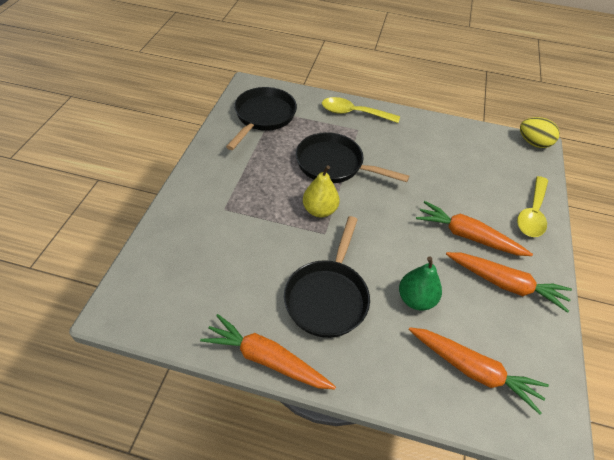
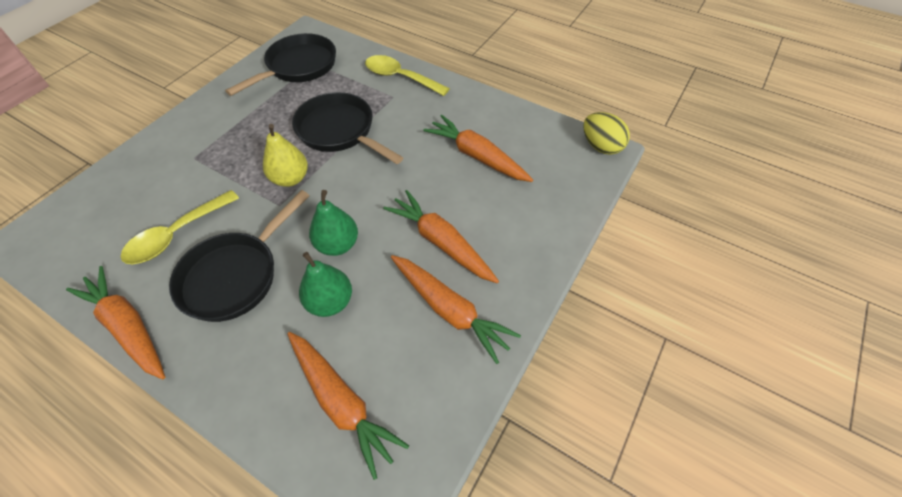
camera: 20 degrees right, 5 degrees up
(392, 254) = (337, 244): none -> green pear
(452, 166) = (477, 156): none -> orange carrot
(532, 214) = (541, 232): yellow spoon -> yellow spoon (176, 235)

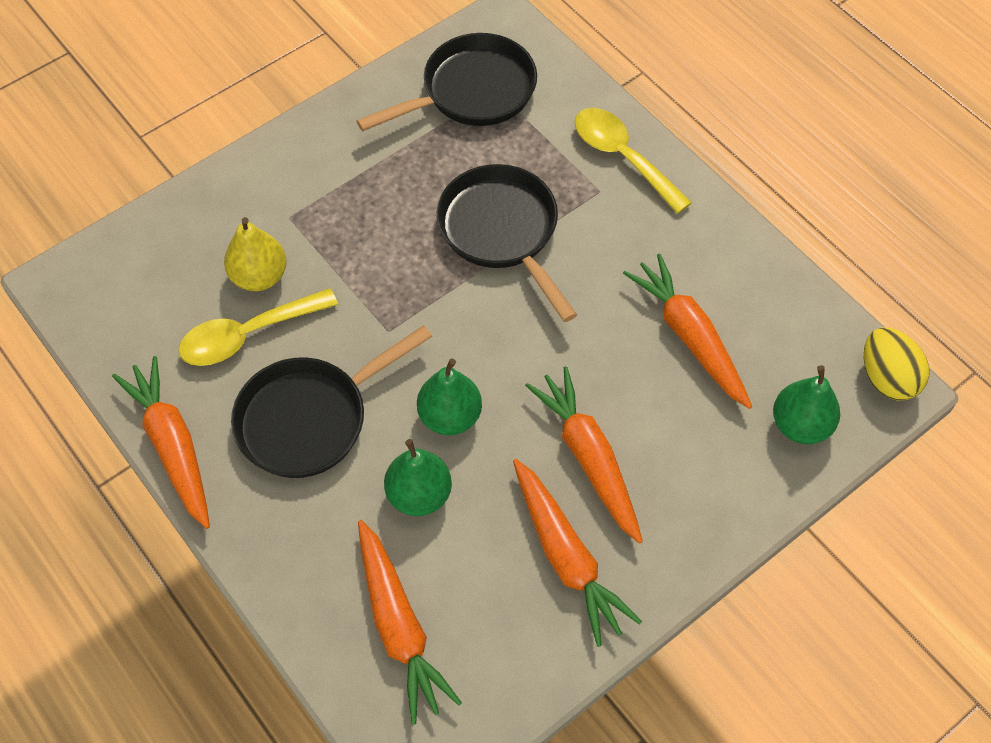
camera: 20 degrees right, 5 degrees up
(290, 178) = (413, 292): yellow pear -> yellow pear (259, 276)
(564, 185) = (800, 425): none -> green pear

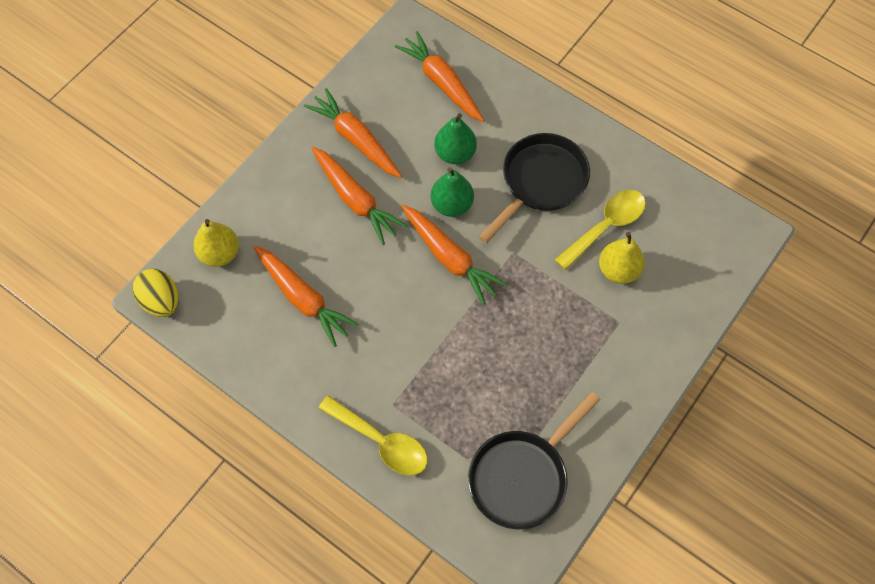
camera: 165 degrees right, 5 degrees up
(172, 446) = (617, 146): orange carrot -> orange carrot (450, 258)
(502, 232) = (457, 348): black pan -> none
(800, 425) = (220, 253): green pear -> yellow pear

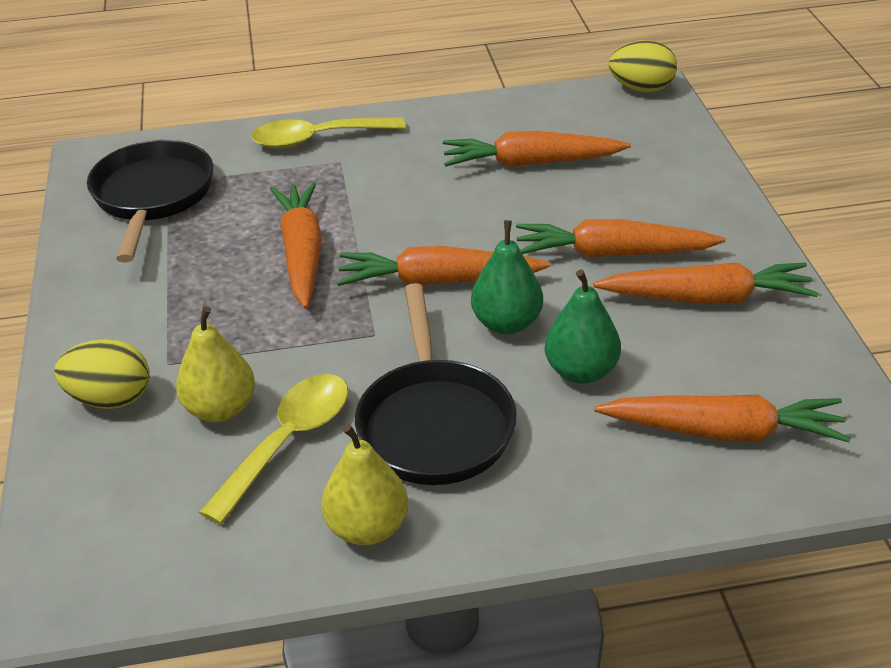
camera: 135 degrees right, 25 degrees down
(220, 253) = (656, 138): yellow pear -> yellow pear (367, 527)
(490, 341) = (302, 253): none -> orange carrot
(606, 226) = (288, 441): yellow spoon -> yellow spoon turned 150 degrees counterclockwise
(661, 321) = (111, 399): none -> yellow egg

